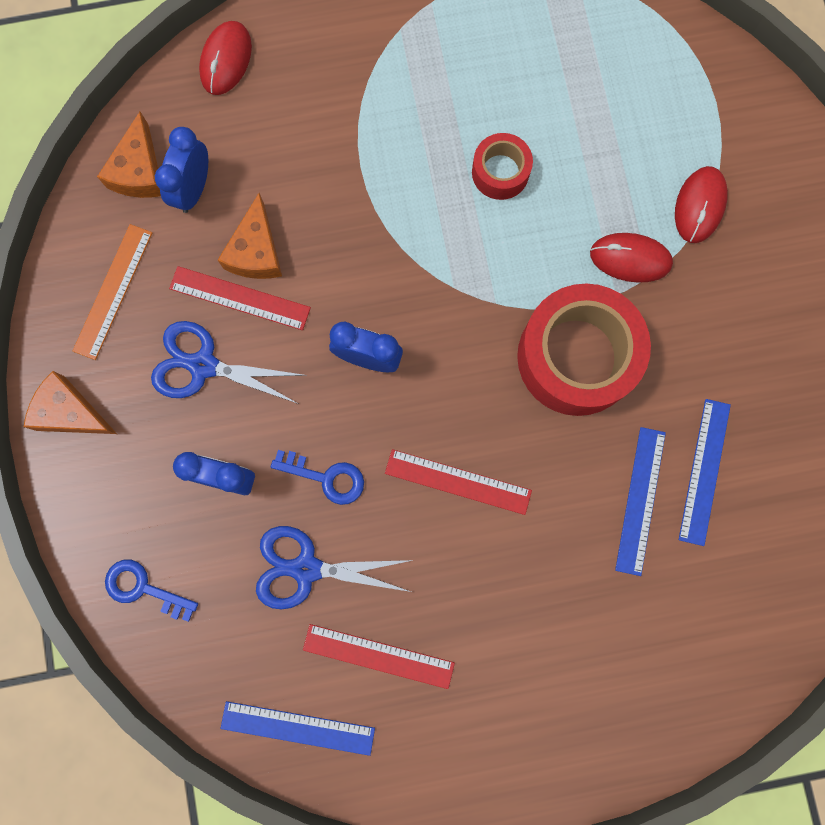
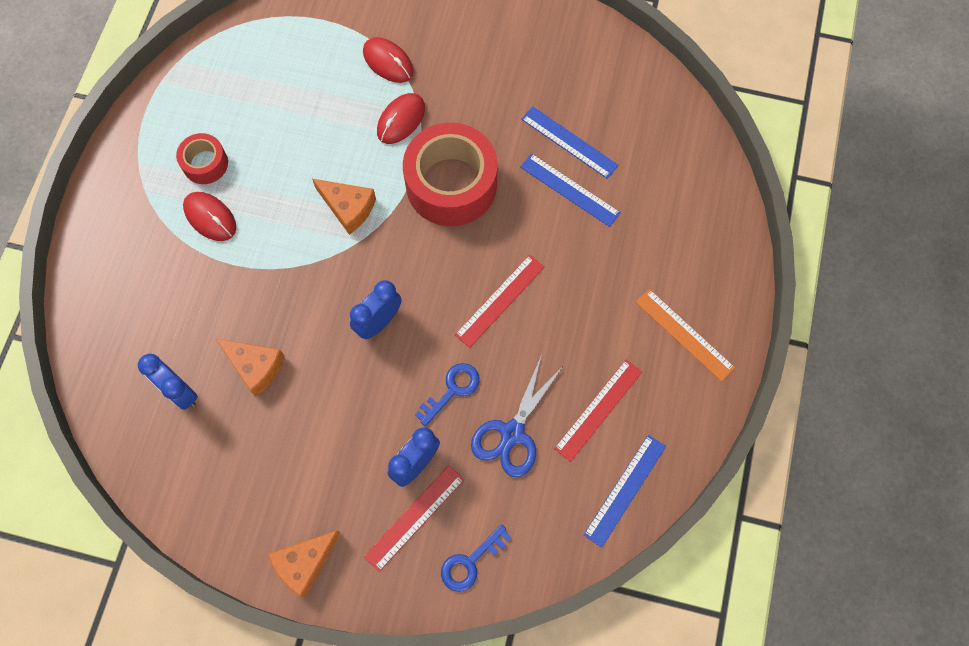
camera: 65 degrees left, 10 degrees down
(113, 291) = (226, 488): orange ruler -> orange ruler (684, 334)
(139, 171) = (141, 427): orange cheese -> orange cheese (348, 208)
(203, 365) = (321, 443): blue scissors -> none
(226, 60) = (91, 324): red mouse -> red mouse (210, 217)
(240, 298) = (284, 394): red ruler -> red ruler (414, 517)
(500, 172) = (292, 173): red tape -> red tape (205, 163)

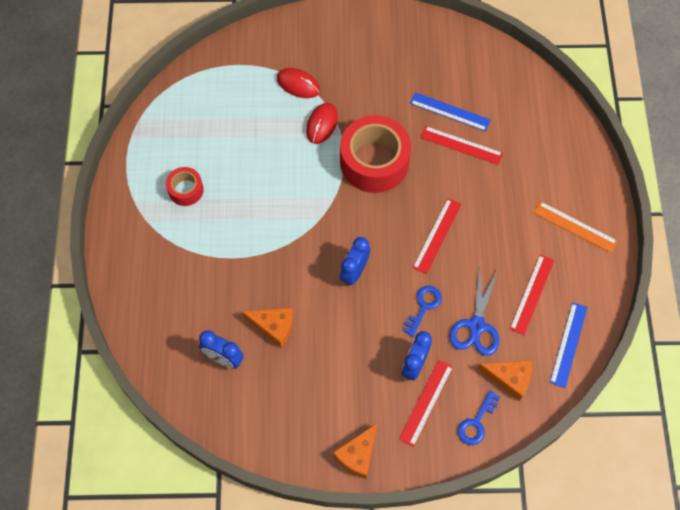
camera: 15 degrees left, 5 degrees down
(210, 217) = (203, 228): red mouse -> none
(348, 208) = (304, 196): orange cheese -> orange cheese (509, 378)
(570, 190) = (461, 145): blue ruler -> red ruler

